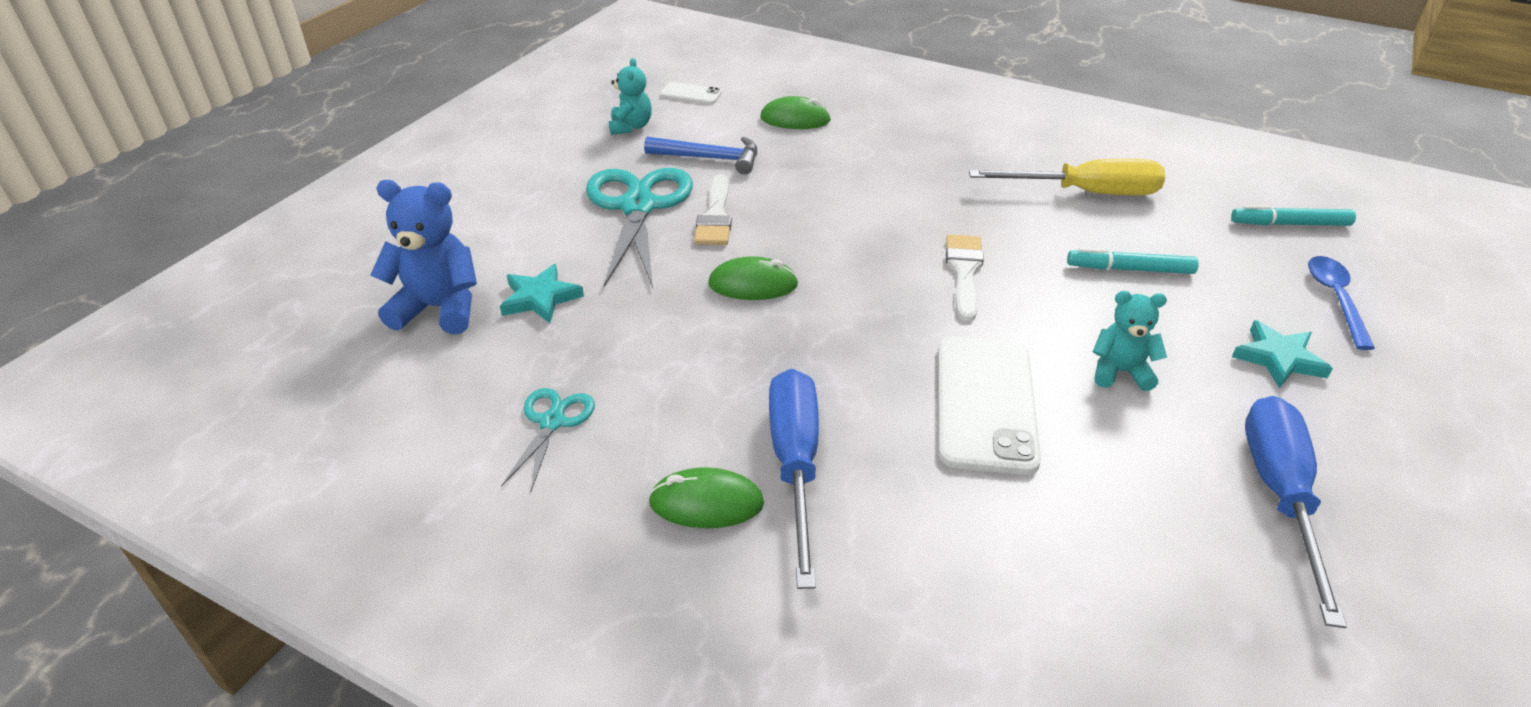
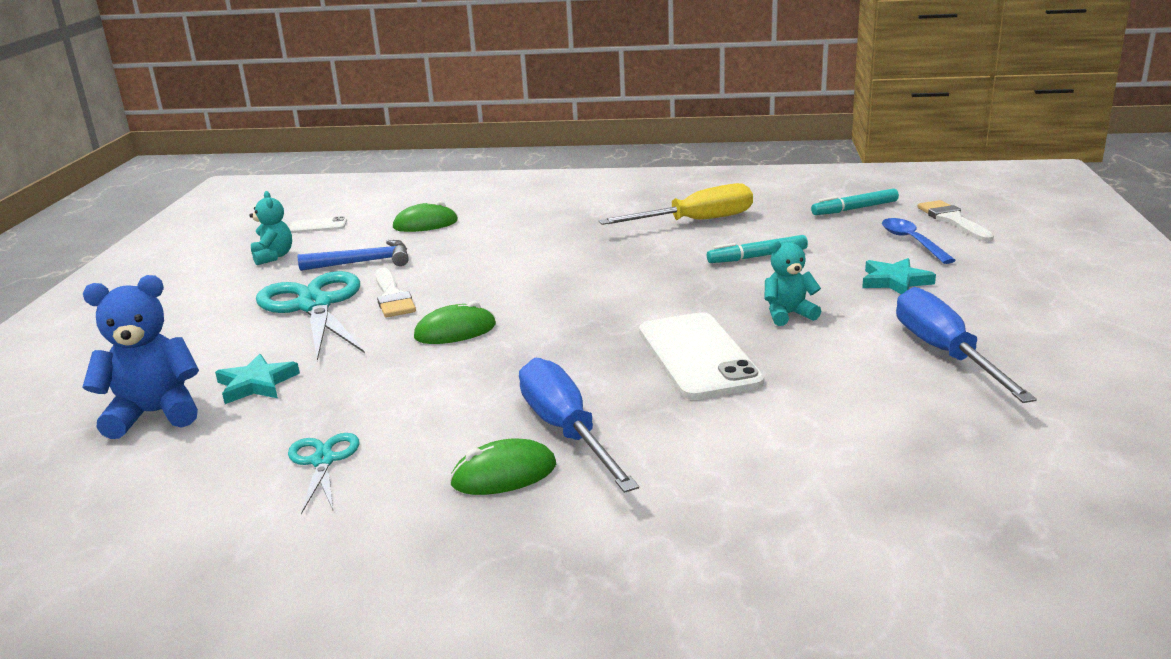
camera: 20 degrees left, 15 degrees down
(964, 272) = (630, 285): white brush -> white brush (952, 220)

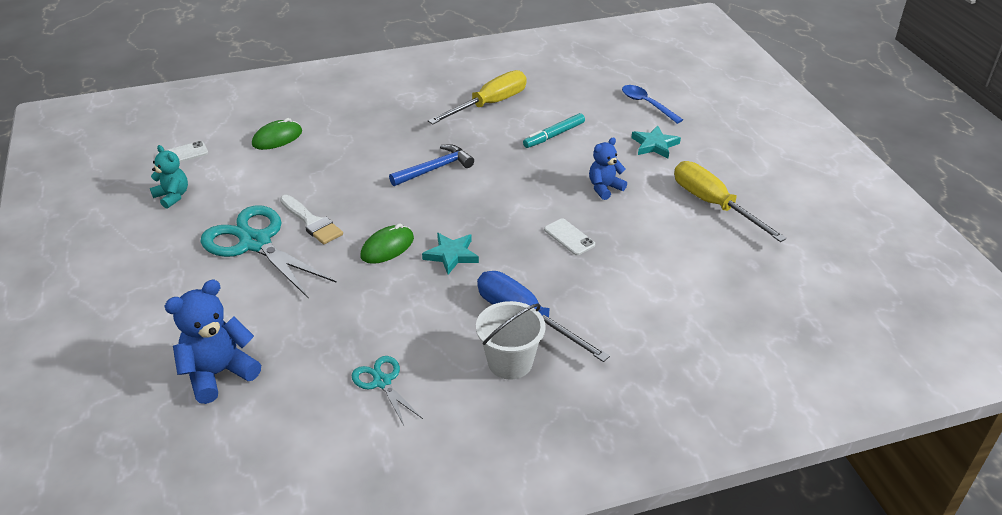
camera: 25 degrees left, 15 degrees up
(256, 384) = (275, 328): turquoise star -> turquoise star (451, 255)
(363, 262) = (258, 190): blue hammer -> blue hammer (435, 169)
(504, 474) = (510, 362): green mouse -> white bucket
(698, 356) = (569, 237): white phone -> white phone, size x0.49
(788, 314) = (604, 188): turquoise teddy bear -> blue teddy bear
(854, 209) = (593, 75): turquoise marker -> none
(945, 353) = (713, 204): blue screwdriver -> yellow screwdriver
(952, 220) = (662, 78): white brush -> none

